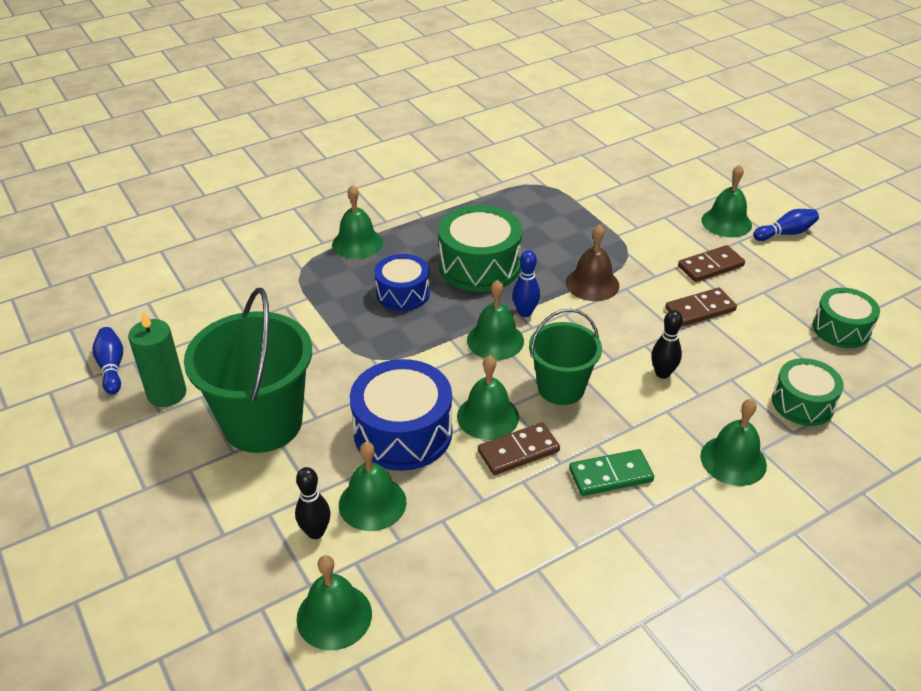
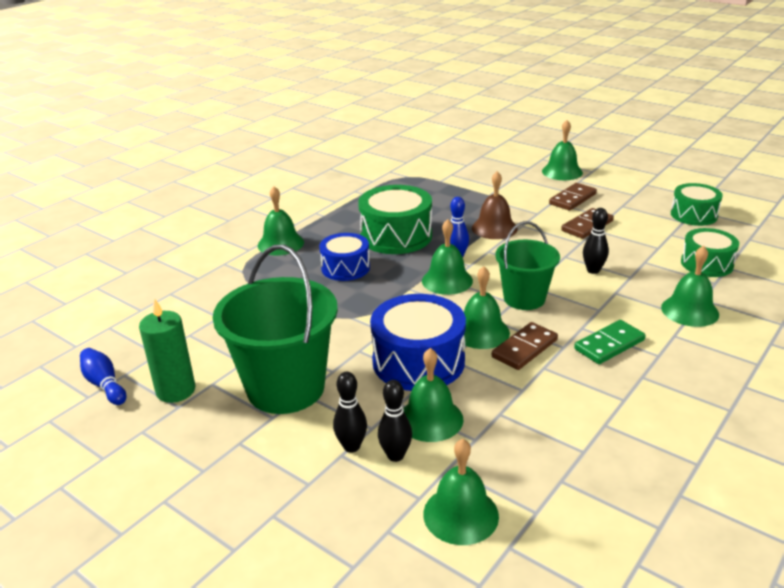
camera: 20 degrees left, 10 degrees down
(283, 508) = (351, 446): none -> black bowling pin
(785, 233) = (608, 169): blue bowling pin -> none

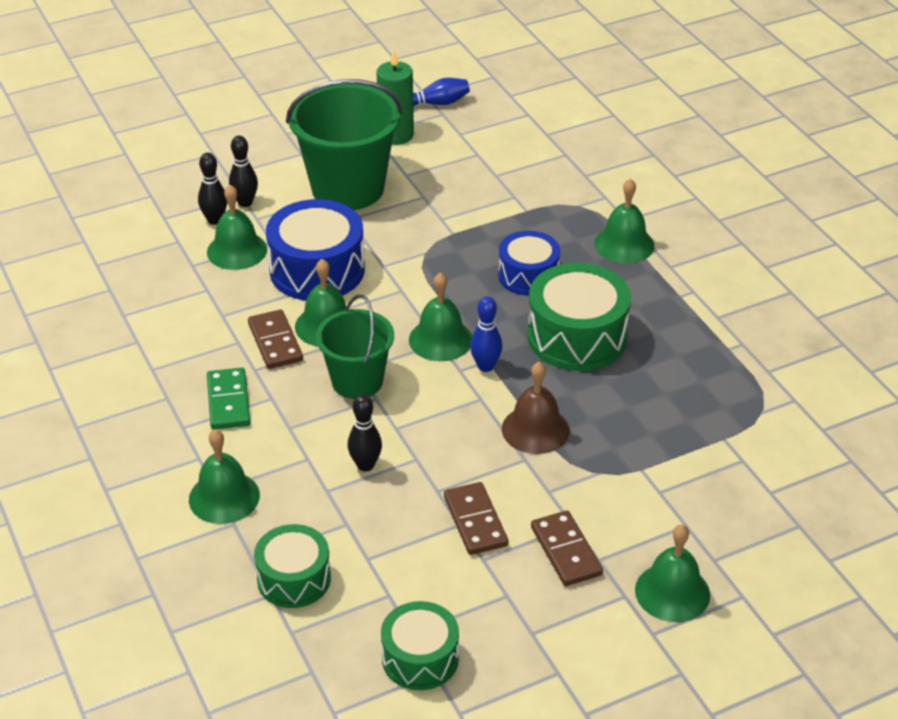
camera: 115 degrees right, 10 degrees up
(460, 514) = (130, 230): green bell -> none

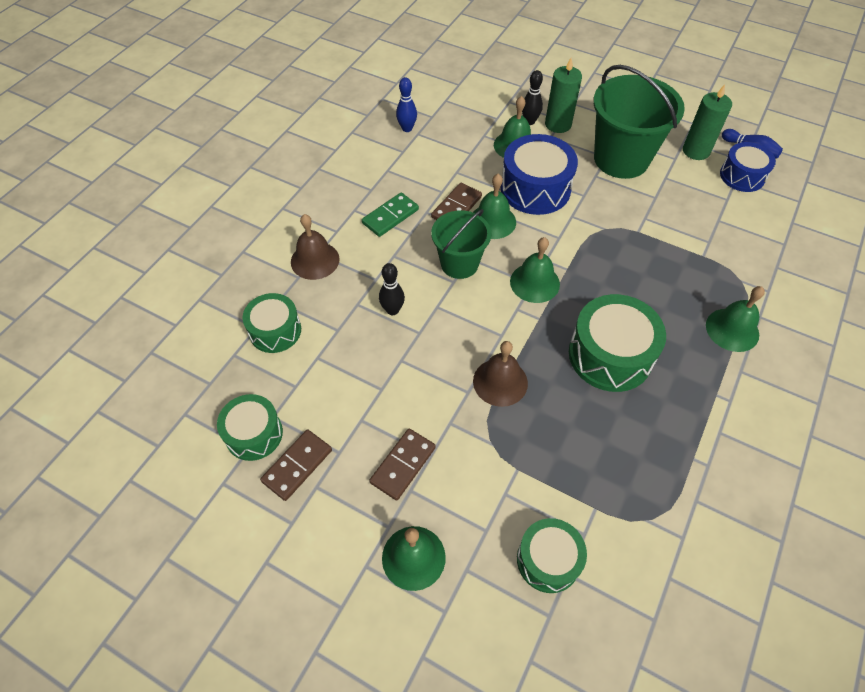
camera: 55 degrees right, 15 degrees up
(224, 497) = (315, 260): green bell -> brown bell
(245, 202) = (558, 124): black bowling pin -> green candle
(475, 521) = (390, 396): brown domino -> brown domino (297, 466)
(485, 366) = (533, 320): blue bowling pin -> blue bowling pin (407, 128)
(528, 276) = (641, 293): blue drum -> blue drum (742, 176)
(748, 498) = (548, 560): none -> green drum

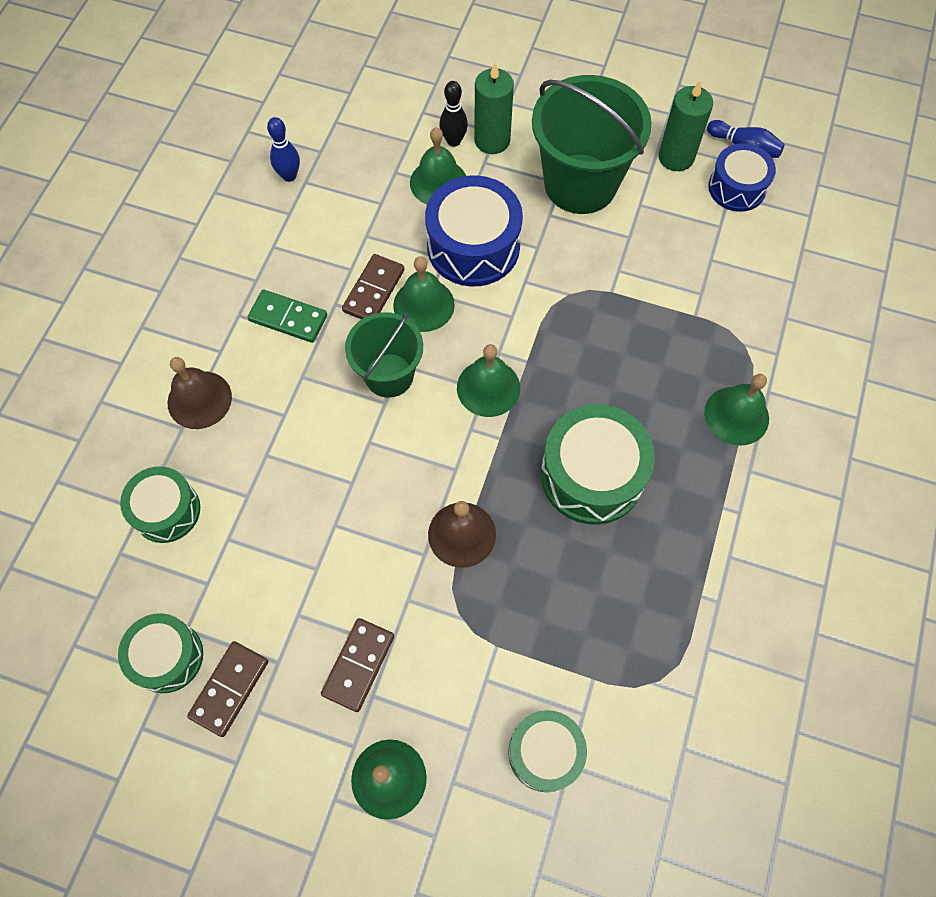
camera: 10 degrees left, 10 degrees up
(390, 216) = (288, 318): green domino -> green domino turned 75 degrees clockwise
(392, 310) = (313, 456): black bowling pin -> none

